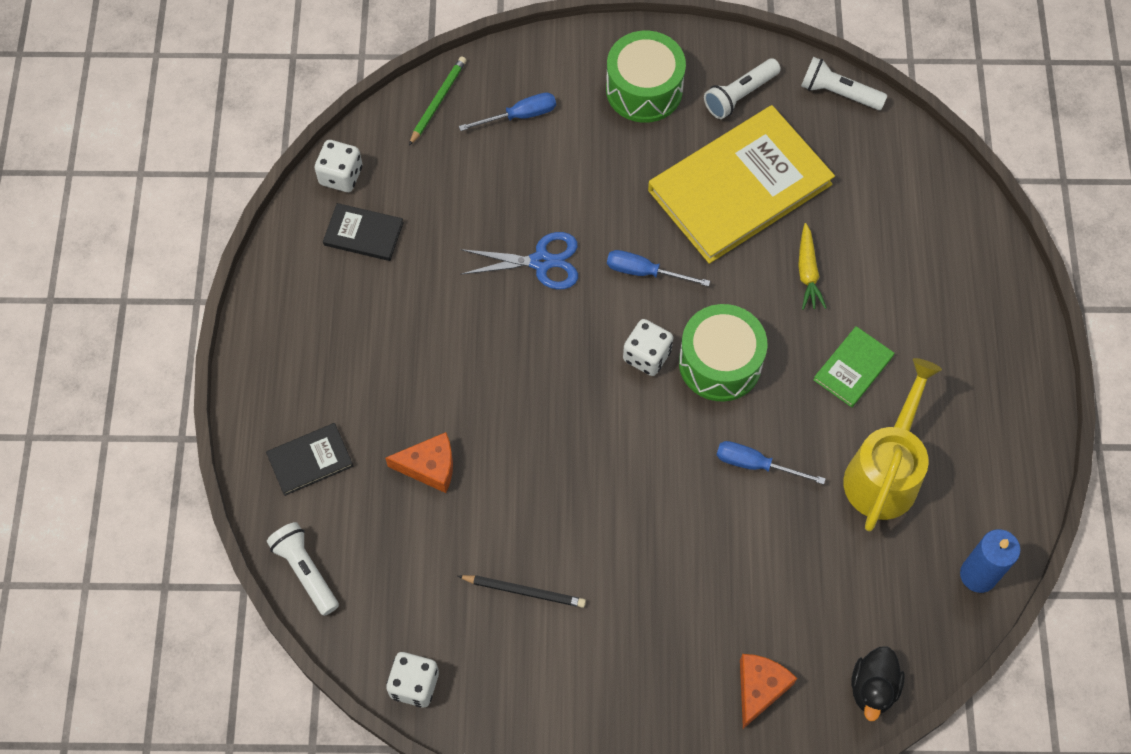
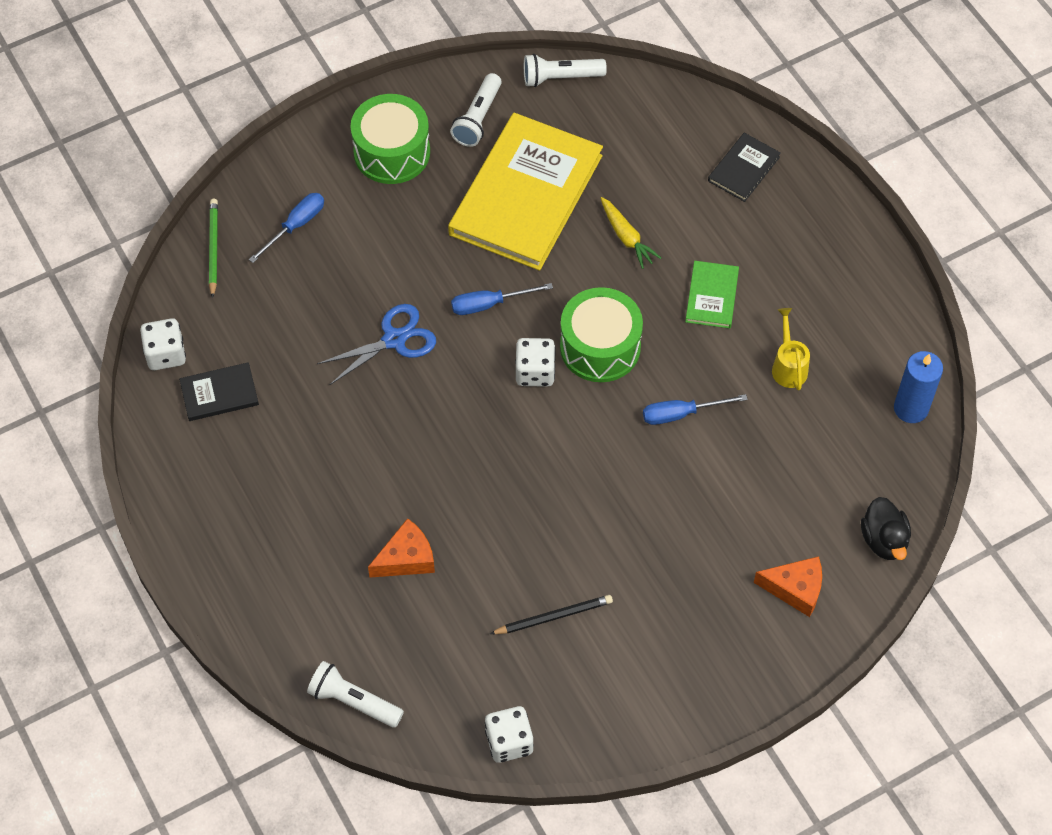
camera: 30 degrees left, 5 degrees down
(310, 460) = (296, 608): black book -> black book (744, 169)
(759, 688) = (795, 589): orange cheese -> orange cheese turned 105 degrees clockwise
(884, 472) = (788, 366): yellow watering can -> yellow watering can, size x0.51

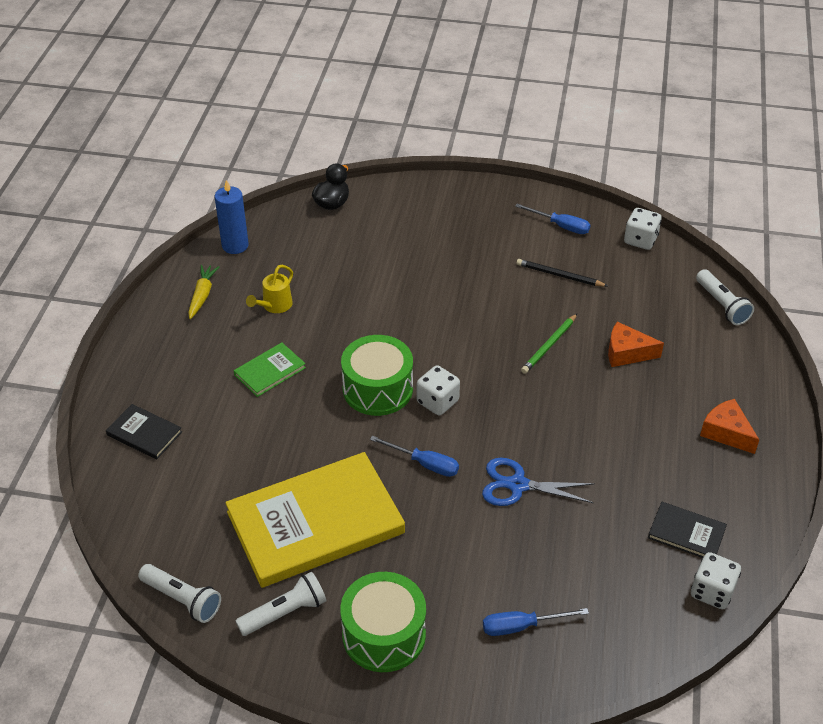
camera: 140 degrees left, 15 degrees down
(213, 248) = (609, 656): green pencil -> green pencil (549, 345)
(626, 237) = (279, 444): yellow carrot -> yellow carrot (202, 295)
(681, 414) = (370, 322): blue screwdriver -> blue screwdriver (560, 226)
(744, 169) = (144, 433): black book -> black book turned 45 degrees clockwise
(795, 589) = (406, 212): orange cheese -> orange cheese (726, 432)

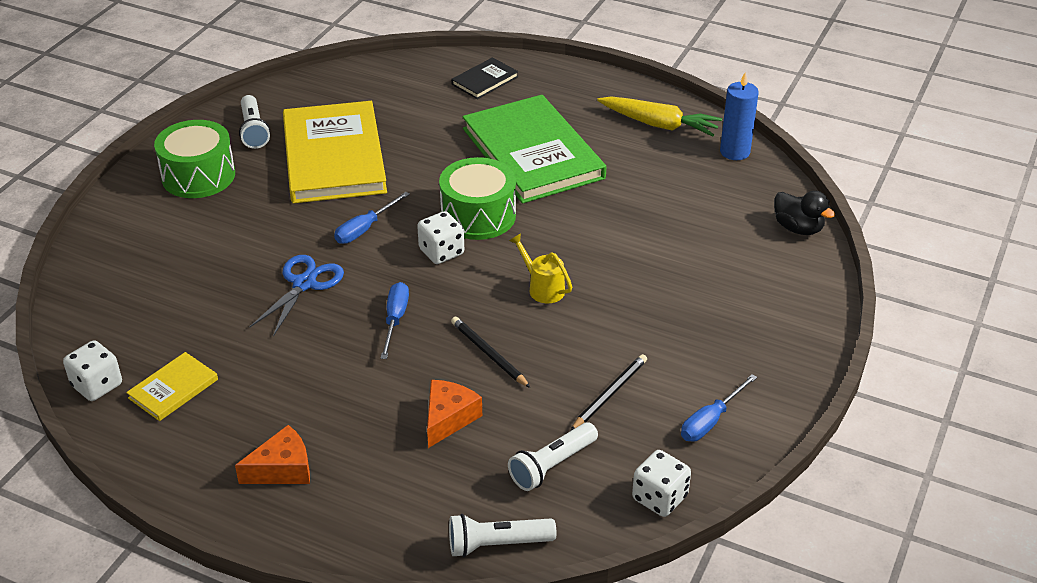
camera: 105 degrees right, 5 degrees down
(182, 599) = (299, 86): white flashlight -> white flashlight (552, 465)
(202, 295) = (659, 124): yellow carrot -> yellow carrot, size x1.55
(270, 371) = (532, 153): green book -> green book, size x2.26
(274, 306) = (627, 166): yellow watering can -> yellow watering can (542, 288)
(521, 626) = (151, 251): blue screwdriver -> blue screwdriver (395, 320)
(549, 345) = (488, 354): green pencil -> black pencil
(686, 533) = (173, 389): black book -> yellow book

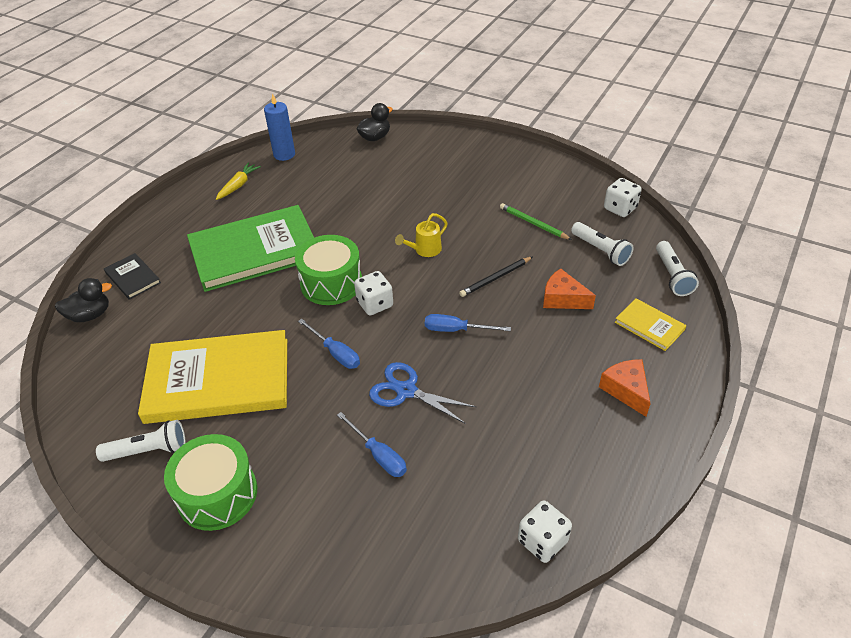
camera: 85 degrees left, 5 degrees up
(173, 389) = (543, 476): yellow book -> yellow book (649, 326)
(429, 66) = (90, 315): none -> black duck
(609, 394) = (533, 223): black pencil -> green pencil
(659, 124) = (238, 185): yellow carrot -> yellow carrot, size x0.65
(710, 421) = (554, 185): blue screwdriver -> blue screwdriver (378, 455)

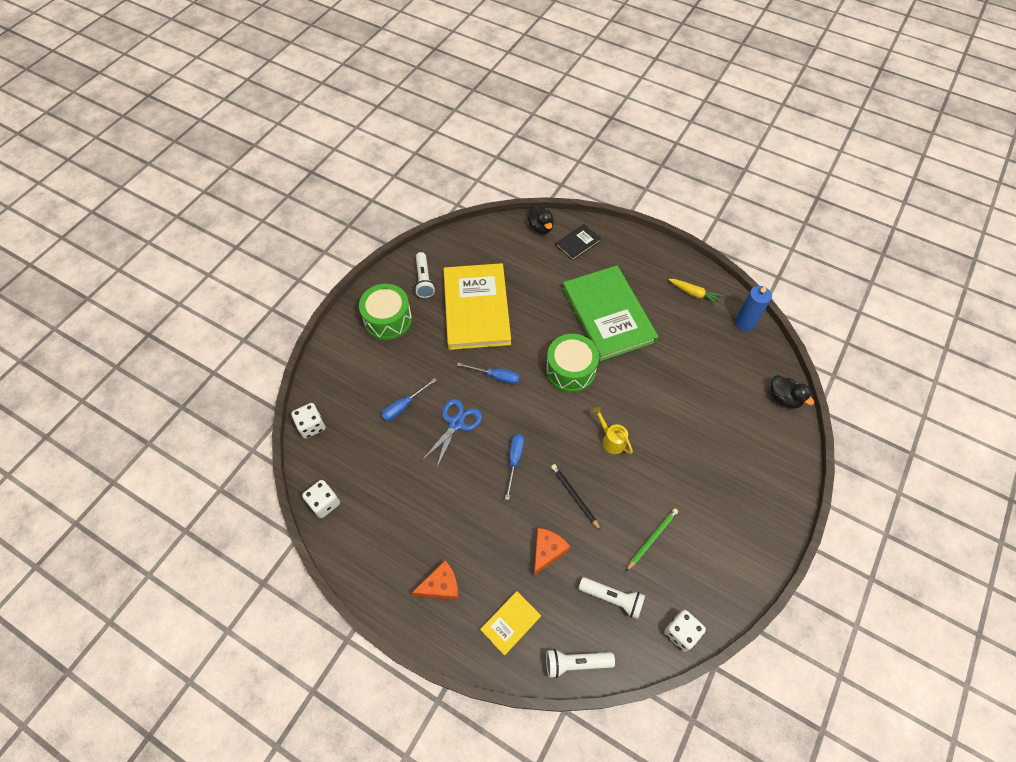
camera: 90 degrees right, 15 degrees up
(335, 353) = (496, 376): blue screwdriver -> blue screwdriver turned 120 degrees counterclockwise
(375, 304) = (545, 402): white dice -> white dice (311, 426)
(600, 251) = (612, 598): white flashlight -> white flashlight turned 120 degrees counterclockwise

